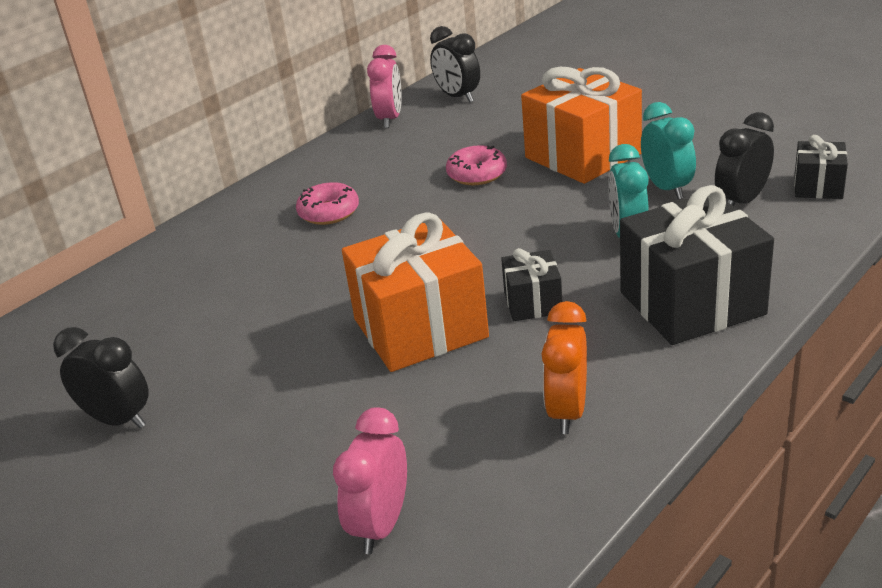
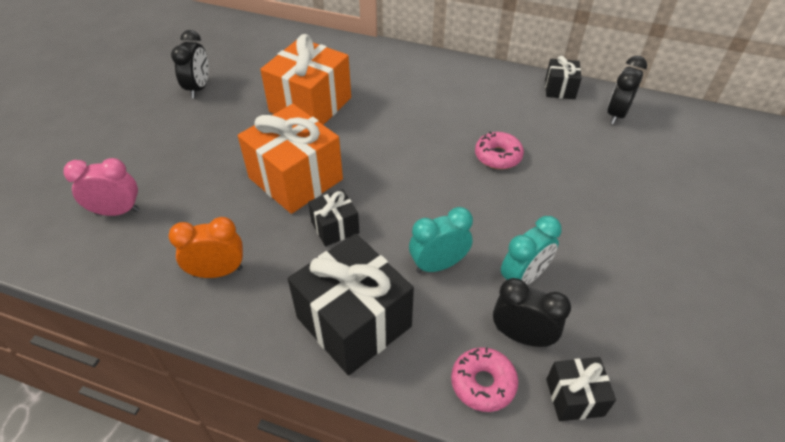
camera: 65 degrees right, 15 degrees up
(329, 212) = (418, 98): pink donut -> pink donut (483, 383)
(390, 119) = (560, 89): pink clock -> black gift
(582, 156) = (554, 211): orange gift -> orange gift (310, 105)

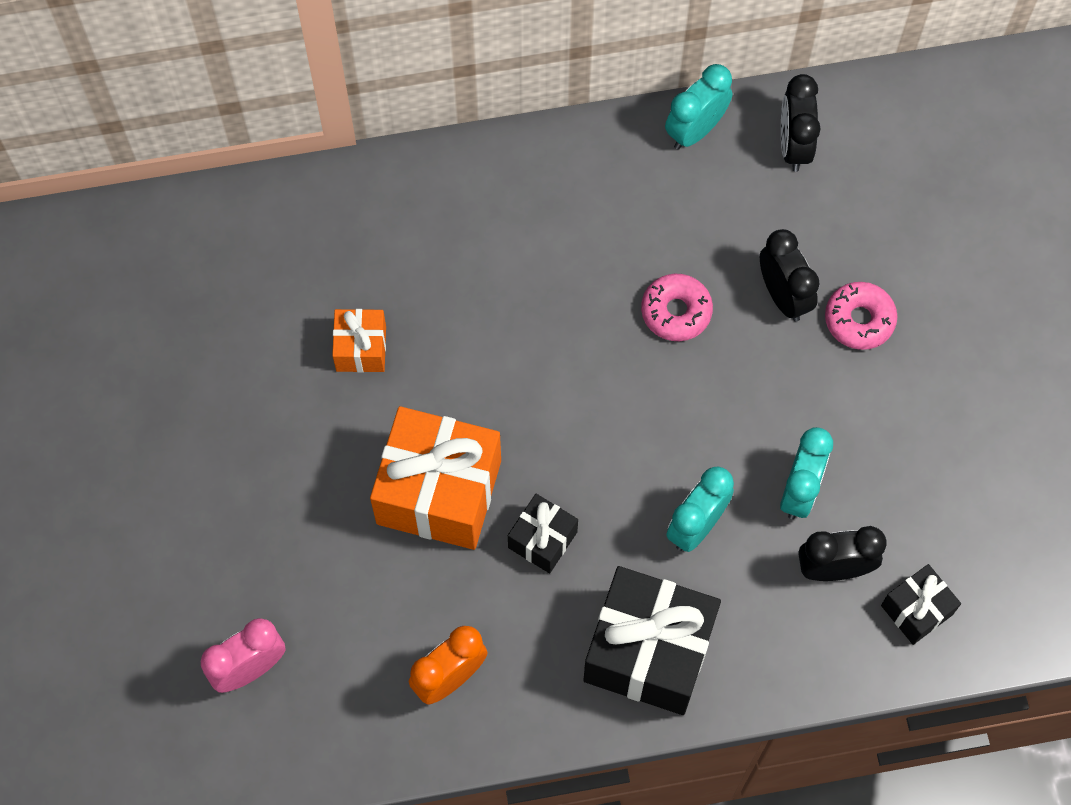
camera: 30 degrees left, 20 degrees up
(199, 88) = (168, 403): black clock -> black clock (783, 296)
(310, 105) = (361, 348): orange gift -> orange gift, size x0.50
(483, 383) = (822, 645): pink donut -> pink donut (859, 320)
(560, 89) = (695, 130): black gift -> turquoise clock

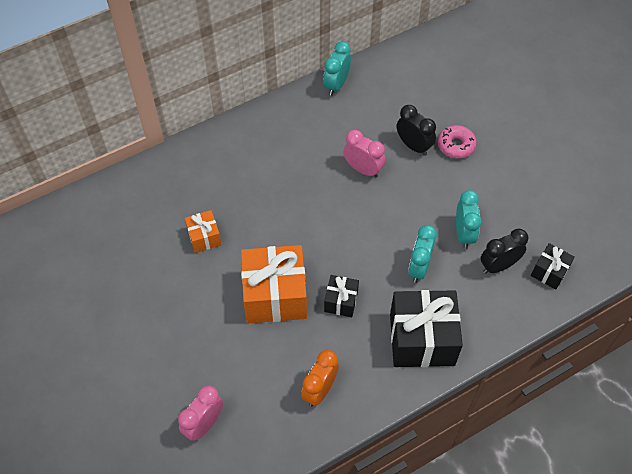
camera: 20 degrees left, 10 degrees down
(676, 312) = (363, 169): pink donut -> pink clock
(793, 146) = (388, 78): black clock -> none

